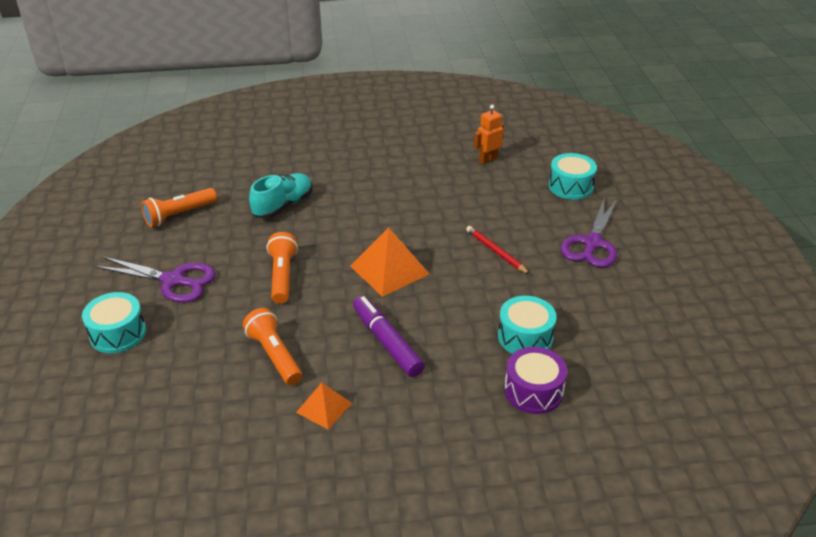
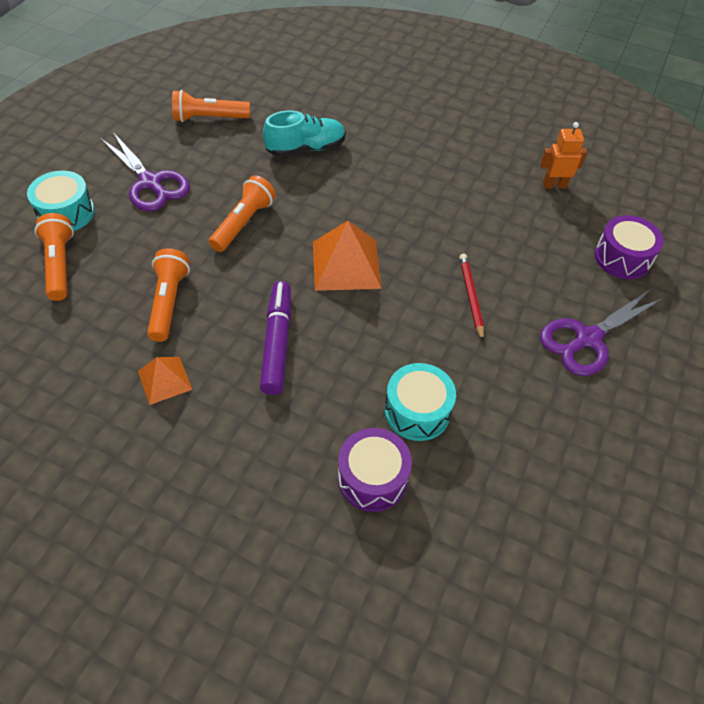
camera: 30 degrees right, 15 degrees up
(151, 372) = (60, 265): none -> orange flashlight
(570, 186) = (622, 258): turquoise drum -> purple drum

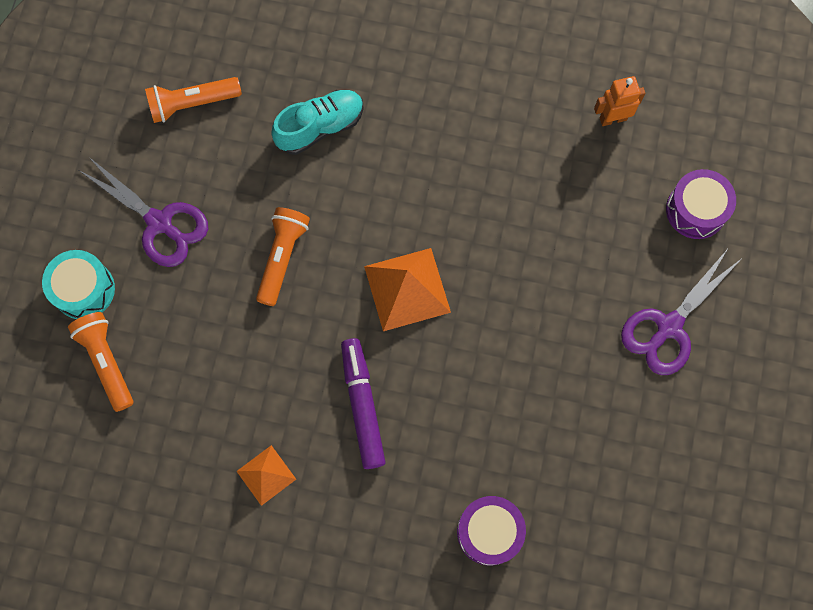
camera: 10 degrees left, 20 degrees up
(169, 302) = (238, 382): orange flashlight -> none
(417, 411) = (516, 452): turquoise drum -> none
(471, 297) = (544, 301): red pencil -> none

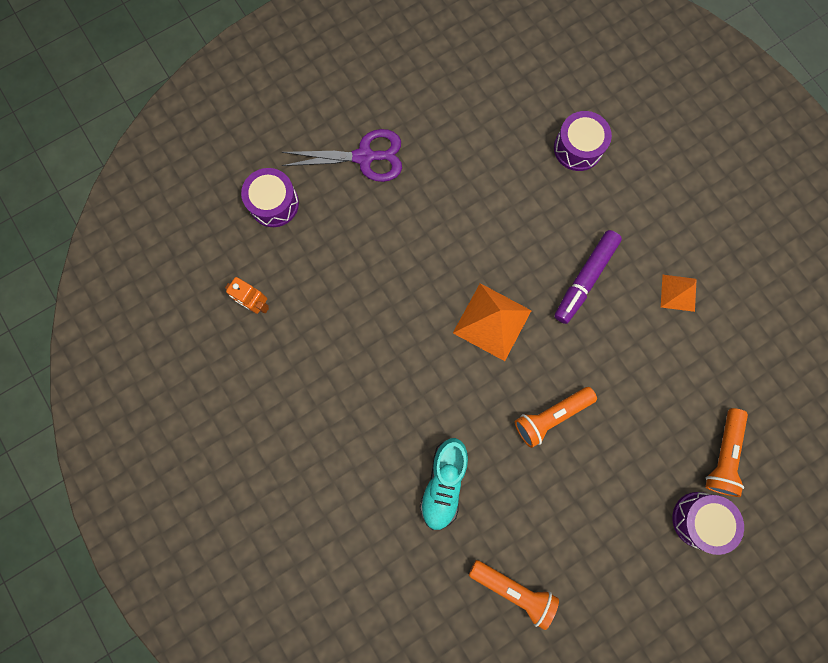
camera: 135 degrees left, 5 degrees up
(84, 289) = (699, 519): turquoise drum -> purple drum
(159, 223) = (610, 519): purple scissors -> none
(320, 127) = (443, 483): turquoise shoe -> turquoise shoe turned 90 degrees counterclockwise

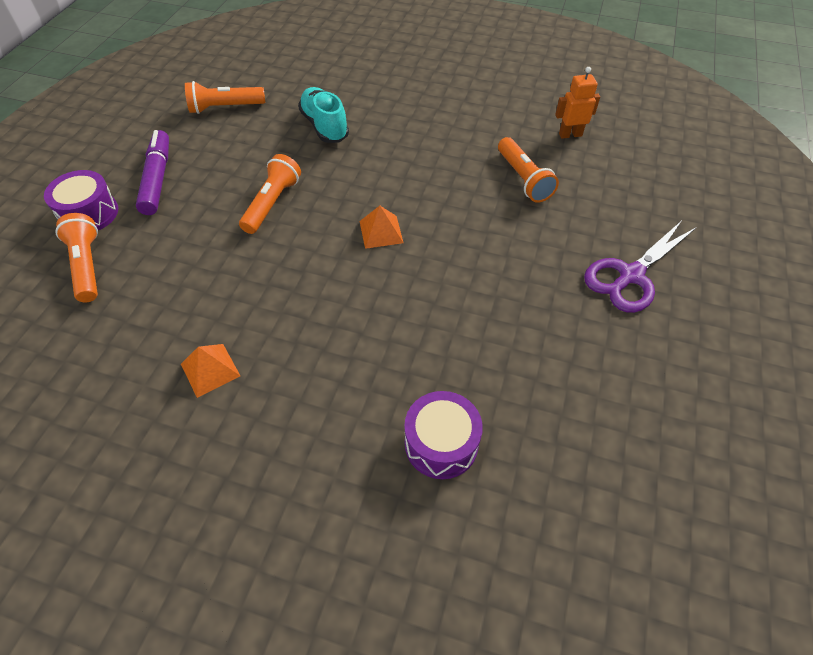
camera: 140 degrees right, 25 degrees down
(274, 203) = (648, 195): purple drum -> none
(343, 289) = (523, 179): none -> orange flashlight
(492, 321) = (381, 232): orange pyramid -> orange pyramid, size x0.59
(585, 279) = (322, 317): purple marker -> purple marker (157, 179)

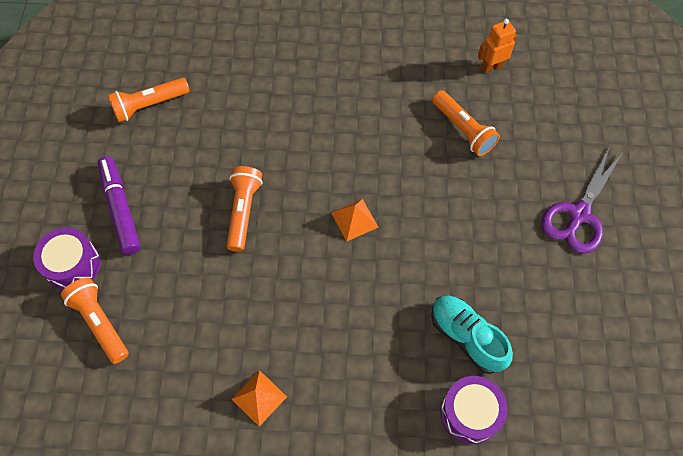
camera: 15 degrees left, 10 degrees up
(325, 126) = (258, 107): turquoise shoe -> turquoise shoe (467, 337)

